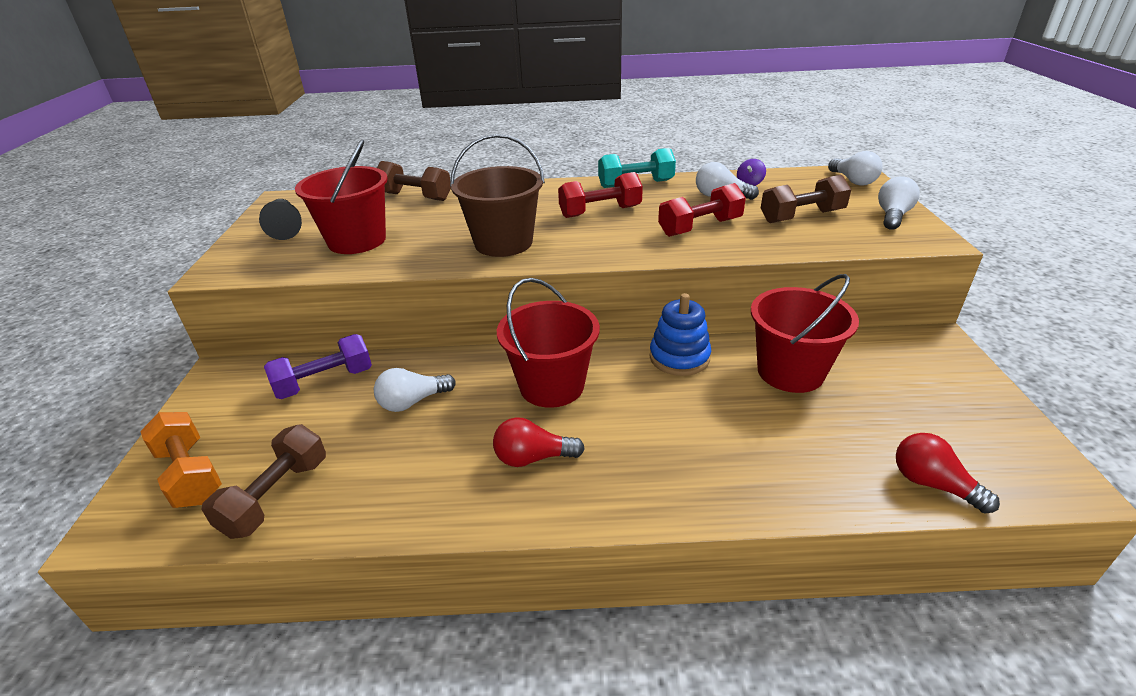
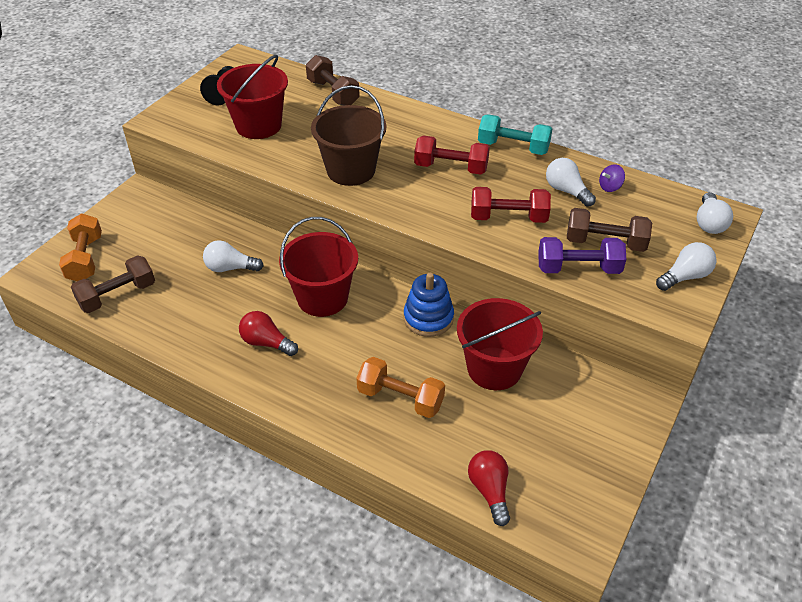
camera: 30 degrees right, 10 degrees up
(325, 382) = (192, 227): purple dumbbell -> purple dumbbell (578, 268)
(740, 441) = (400, 398): none -> orange dumbbell

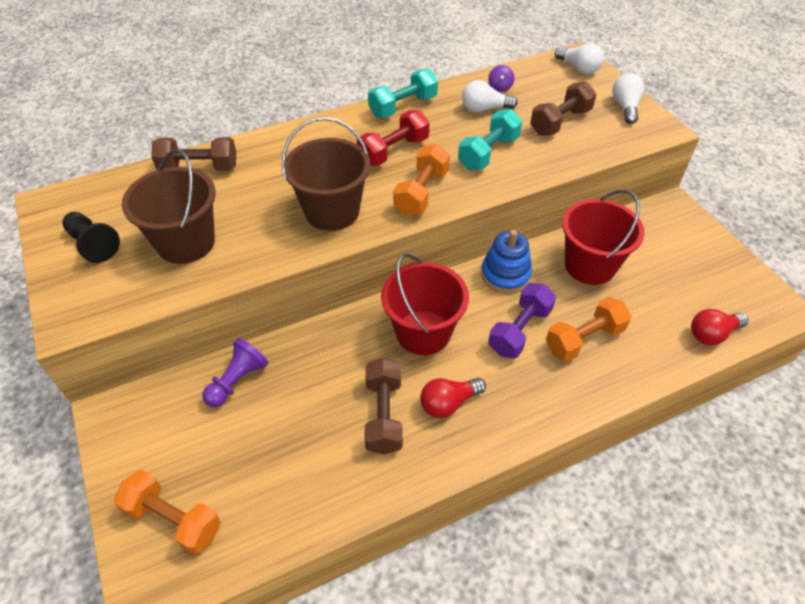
camera: 55 degrees left, 5 degrees up
(117, 295) = (268, 510): brown dumbbell -> brown dumbbell (384, 415)
(204, 229) = (237, 381): none -> purple pawn
(230, 268) = (318, 384): white light bulb -> none
(258, 125) = (186, 242): red bucket -> brown bucket
(417, 203) = (421, 193): none -> orange dumbbell
(489, 491) = (712, 334): red light bulb -> red light bulb turned 45 degrees counterclockwise
(508, 218) = (488, 153): red dumbbell -> turquoise dumbbell
(578, 268) = (578, 149): purple dumbbell -> purple dumbbell (519, 330)

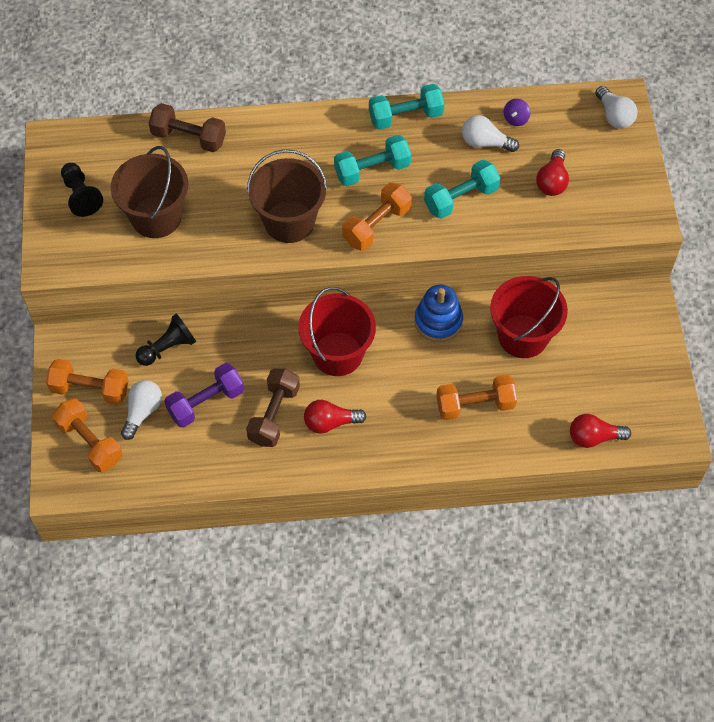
camera: 20 degrees right, 10 degrees up
(157, 454) = (90, 389): none -> orange dumbbell
(237, 381) = (168, 348): purple pawn -> black pawn
(393, 151) = (372, 170): red dumbbell -> turquoise dumbbell
(519, 330) = (422, 379): purple dumbbell -> purple dumbbell (206, 402)
(560, 122) = (552, 181): brown dumbbell -> red light bulb
(625, 107) = (630, 182): white light bulb -> white light bulb (142, 412)

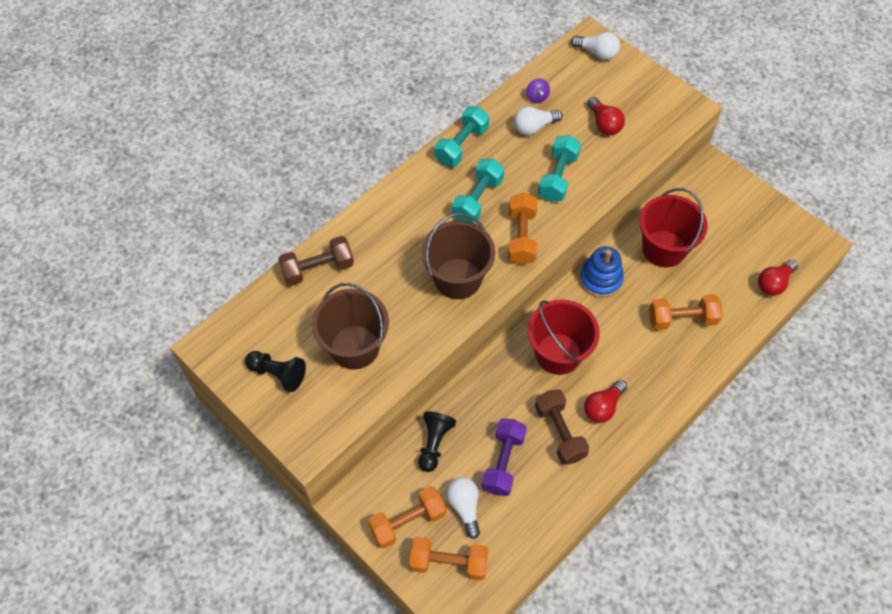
camera: 40 degrees left, 0 degrees up
(475, 405) = (682, 319): orange dumbbell -> orange dumbbell turned 45 degrees clockwise

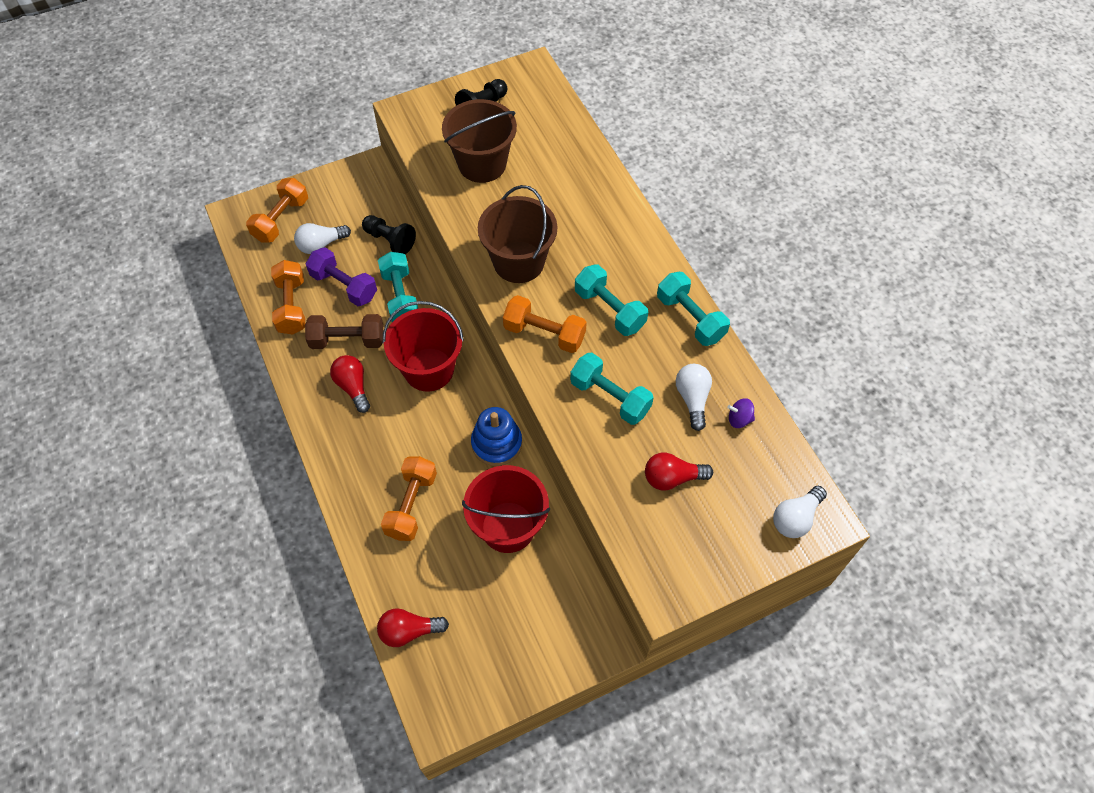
camera: 110 degrees right, 0 degrees up
(318, 269) = (579, 158): brown dumbbell -> none
(408, 522) = (331, 202): orange dumbbell -> orange dumbbell (292, 306)
(464, 507) = (321, 245): white light bulb -> white light bulb turned 150 degrees clockwise
(494, 407) = (400, 297): none -> turquoise dumbbell
(774, 283) = (409, 631): red light bulb -> red light bulb turned 75 degrees counterclockwise

